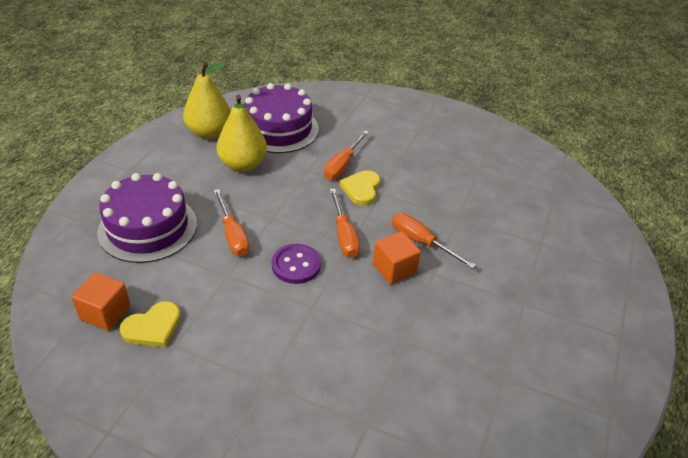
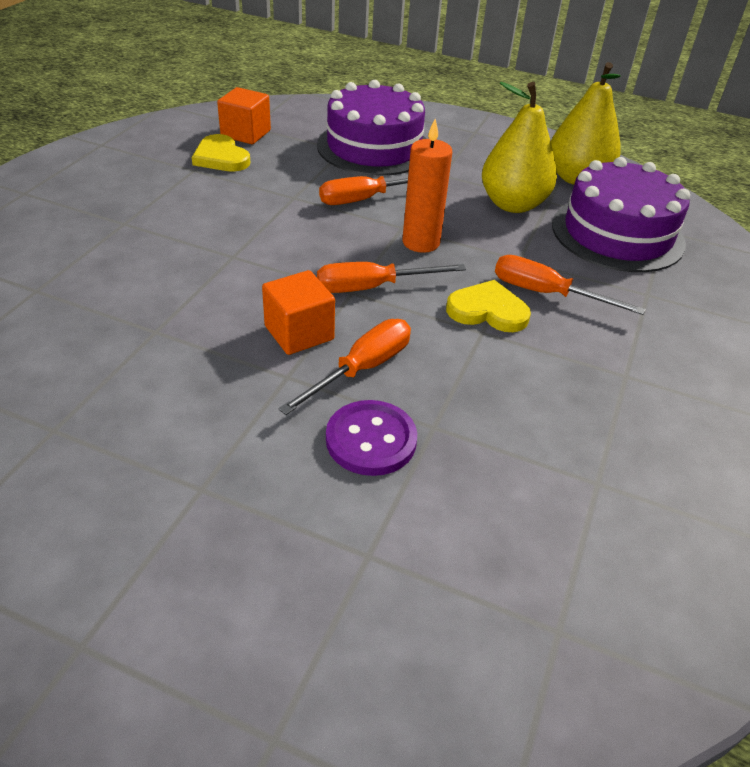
camera: 90 degrees right, 0 degrees up
(291, 210) = (421, 242): none -> orange candle
(296, 265) = (310, 245): purple button -> purple button (371, 440)

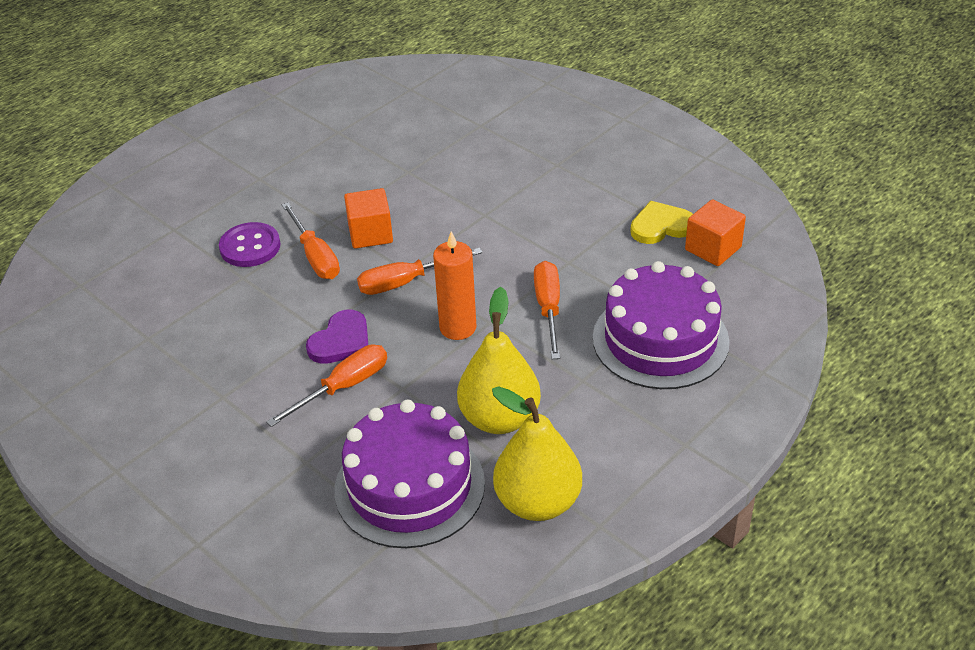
camera: 115 degrees right, 0 degrees up
(372, 287) = (406, 282): orange screwdriver -> orange screwdriver turned 120 degrees counterclockwise
(488, 310) = (341, 341): yellow heart -> purple heart

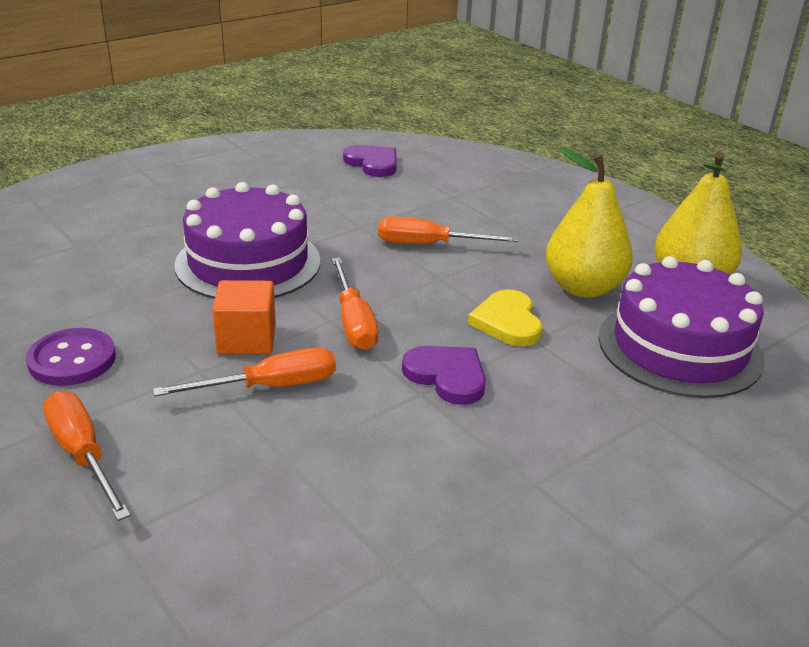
camera: 85 degrees left, 10 degrees down
(250, 247) = (216, 447): purple button -> purple button (72, 360)
(343, 387) = (528, 380): orange screwdriver -> orange screwdriver (83, 455)
(458, 327) = (444, 297): orange candle -> none
(660, 340) = (487, 201): purple cake -> purple cake (248, 263)
(661, 226) = (329, 178): yellow heart -> yellow heart (507, 322)
(713, 248) = (373, 163): orange cube -> purple heart

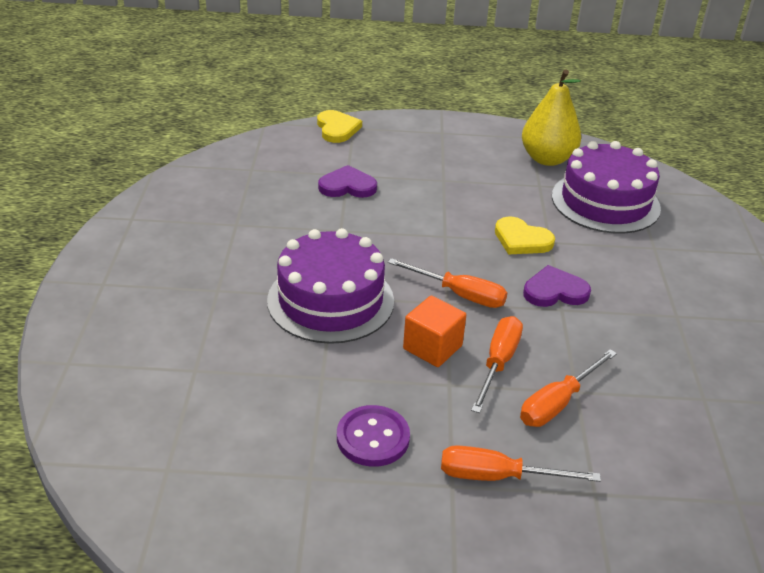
camera: 50 degrees left, 5 degrees up
(373, 163) = (253, 178): purple heart -> purple heart (347, 186)
(429, 245) = (399, 217): orange screwdriver -> orange screwdriver (557, 403)
(516, 165) = (337, 129): none -> yellow heart
(583, 288) = (515, 195): yellow pear -> none

